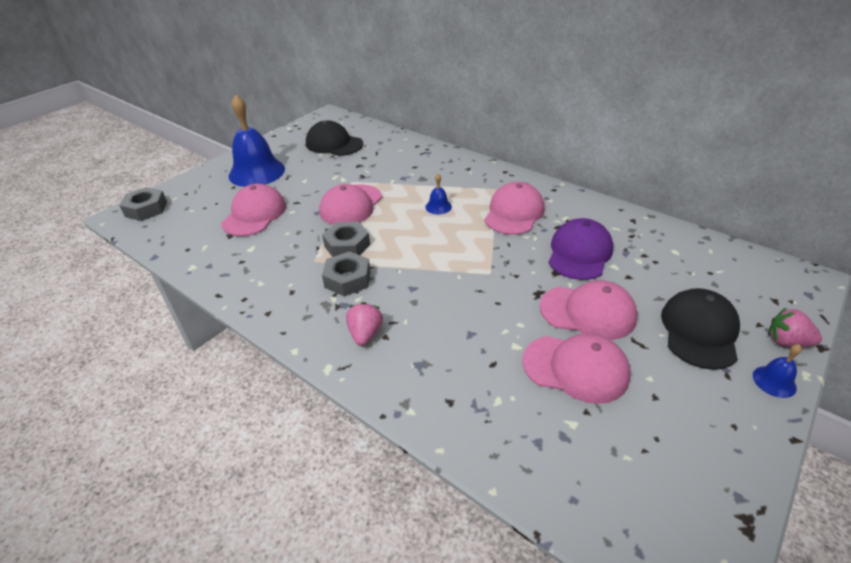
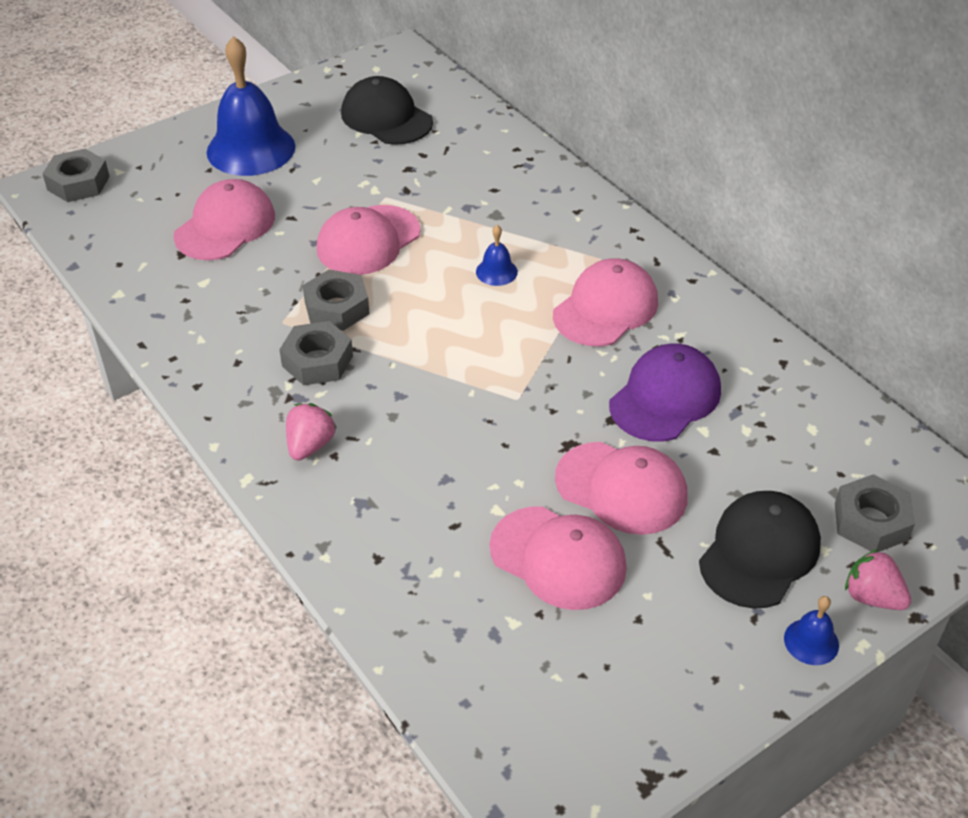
camera: 15 degrees right, 5 degrees up
(748, 295) = (871, 521): none -> grey nut

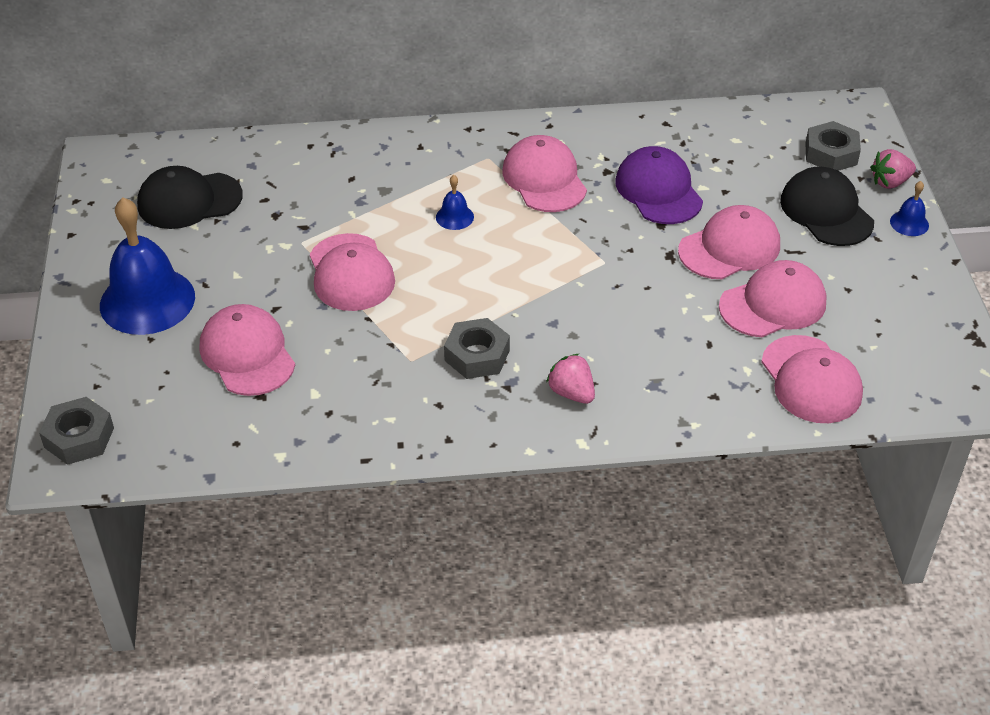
camera: 60 degrees left, 0 degrees up
(337, 308) = (421, 321): grey nut -> none
(458, 635) = (811, 380): none -> pink cap

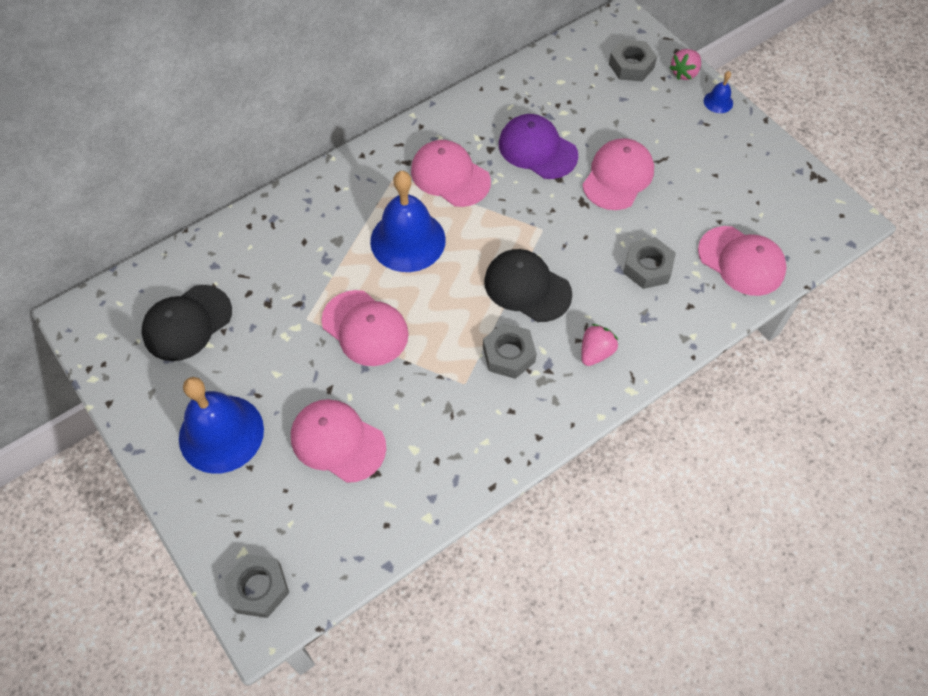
camera: 30 degrees left, 15 degrees up
(454, 217) = (408, 240): blue bell -> blue bell, size x2.34
(571, 393) = (595, 352): pink strawberry -> pink strawberry turned 105 degrees clockwise
(694, 342) = (647, 267): none -> grey nut
(773, 304) = (677, 210): pink cap -> none
(826, 211) = (660, 116): black cap -> black cap (527, 287)

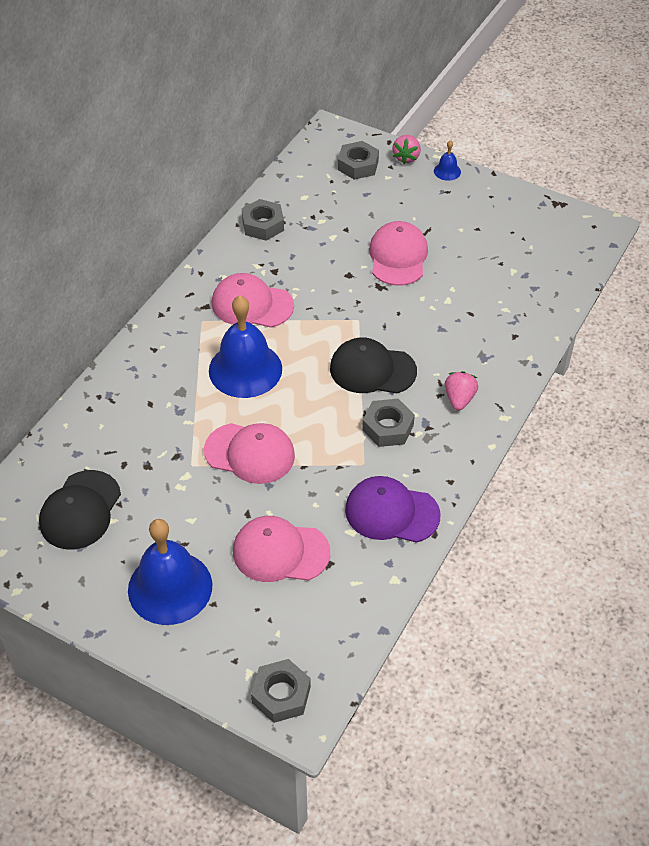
camera: 25 degrees left, 10 degrees down
(537, 149) = (316, 258): purple cap -> purple cap (391, 512)
(647, 267) = (463, 318): grey nut -> grey nut (263, 225)
(741, 261) = (536, 287): pink cap -> none

